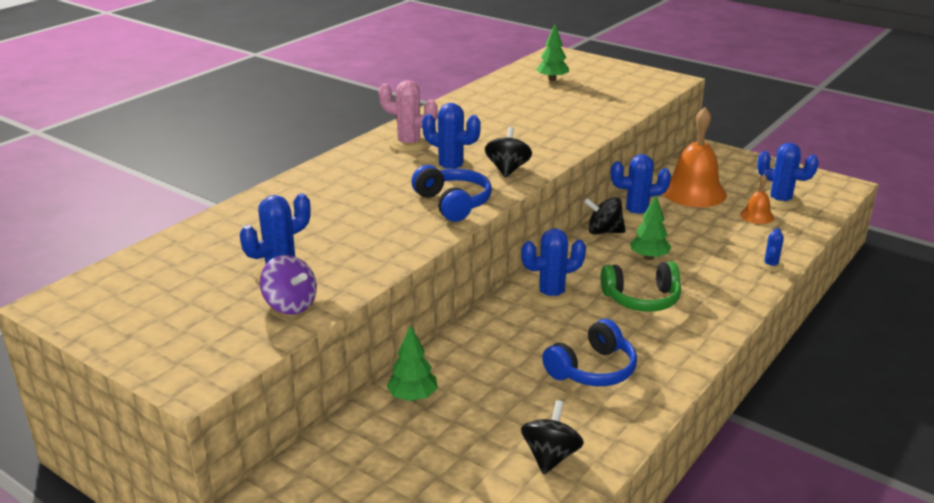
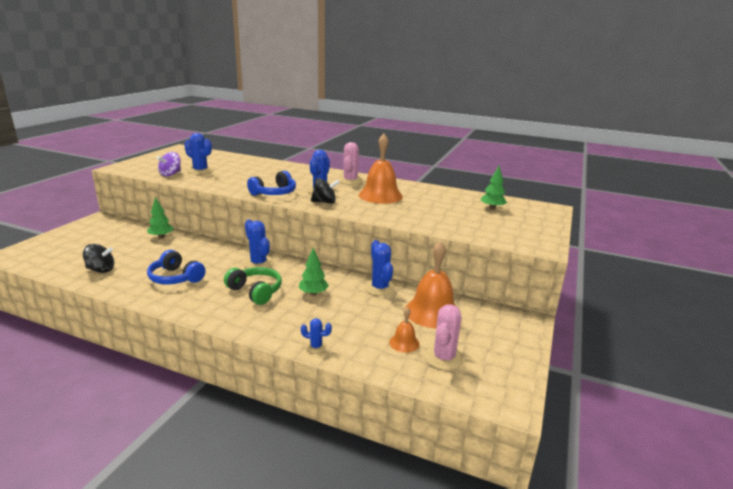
camera: 75 degrees right, 5 degrees down
(487, 131) = (380, 195): none -> orange bell
(604, 232) = (345, 276): black spinning top -> none
(642, 299) = (255, 291): green headphones -> green headphones turned 150 degrees clockwise
(780, 200) = (444, 358): blue cactus -> pink cactus

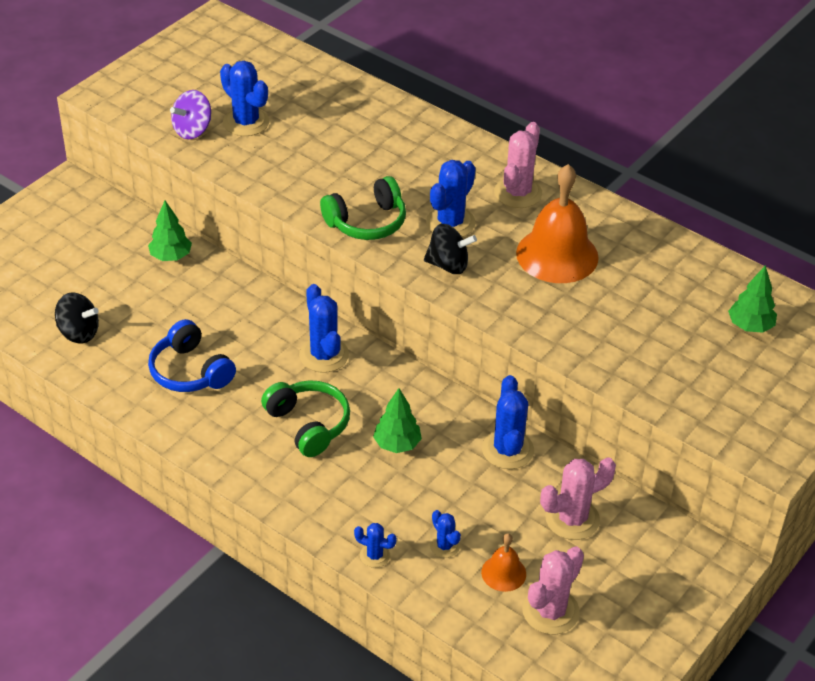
camera: 15 degrees right, 20 degrees up
(274, 193) = (367, 222): blue headphones -> green headphones
(360, 335) = (444, 546): none -> blue cactus
(432, 312) = (572, 519): orange bell -> pink cactus

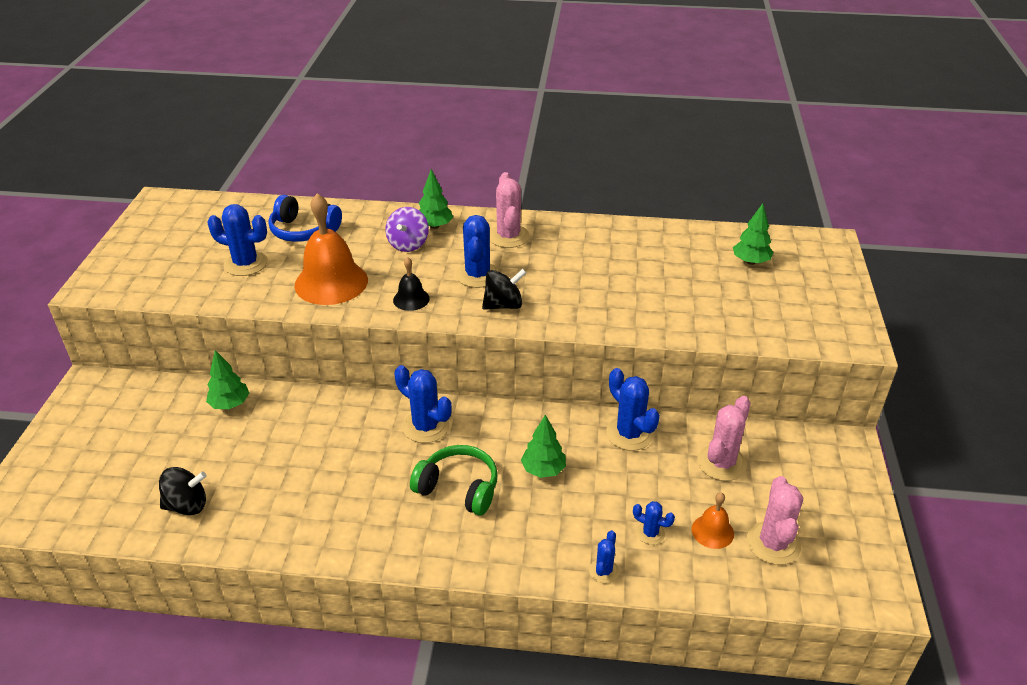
camera: 30 degrees left, 5 degrees down
(190, 371) = (319, 491): blue headphones -> blue headphones (303, 231)
(192, 130) = (202, 286): purple spinning top -> purple spinning top (408, 244)
(367, 222) = (411, 299): green headphones -> black bell
(374, 555) = (604, 571): blue cactus -> blue cactus turned 60 degrees counterclockwise
(453, 151) = (434, 226): none -> green tree
(557, 255) = (576, 267): orange bell -> orange bell (331, 282)

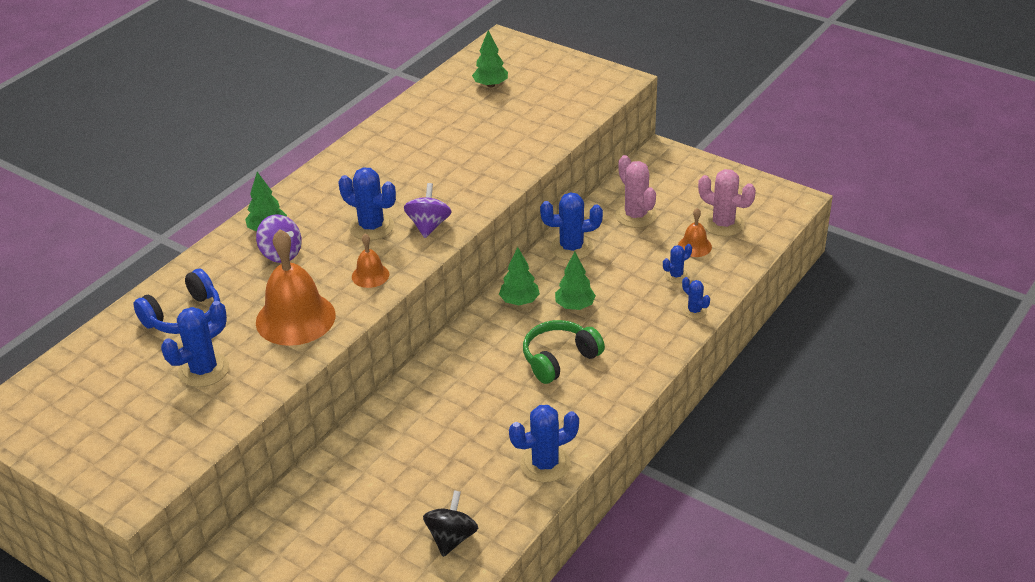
camera: 60 degrees left, 0 degrees up
(230, 404) = (332, 481): green tree -> green tree (519, 301)
(411, 299) = (370, 275): black bell -> orange bell
(426, 426) = (472, 357): blue cactus -> blue cactus (545, 464)
(503, 305) = (428, 226): black spinning top -> purple spinning top
(508, 236) = (331, 192): pink cactus -> none

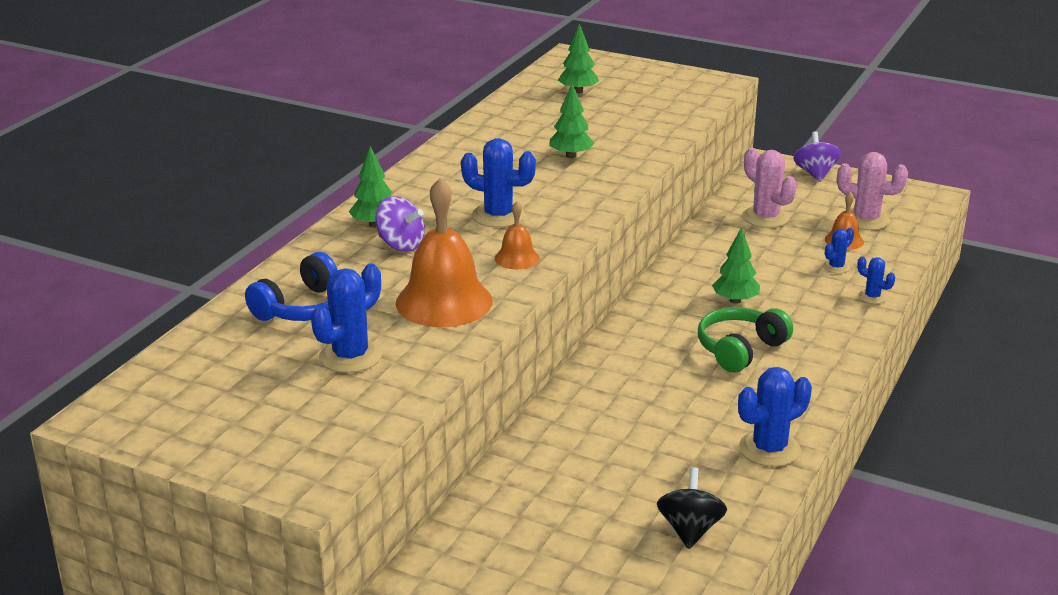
camera: 10 degrees left, 10 degrees down
(428, 226) = (565, 211): purple spinning top -> purple spinning top (815, 174)
(519, 301) = (670, 300): green tree -> green tree (571, 156)
(571, 248) = (707, 249): blue cactus -> none

